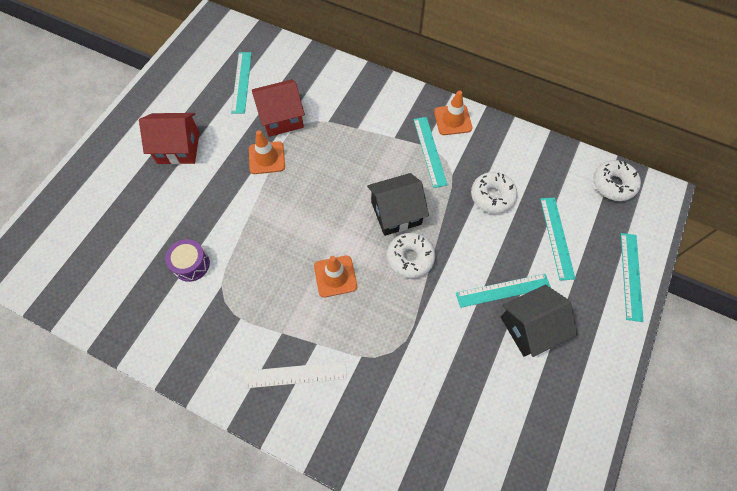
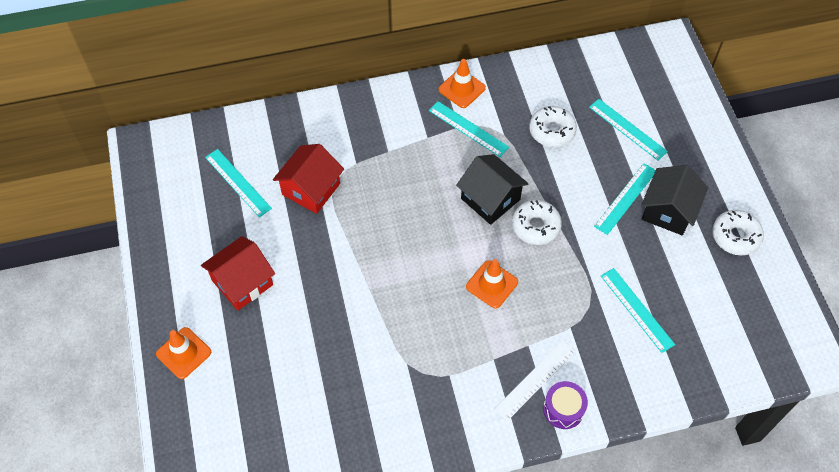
camera: 40 degrees left, 5 degrees down
(191, 264) = (363, 367): purple drum -> purple drum (563, 409)
(267, 158) = (334, 233): orange traffic cone -> orange traffic cone (183, 353)
(396, 213) = (490, 199): black house -> black house turned 75 degrees counterclockwise
(613, 184) = (631, 57): white donut -> white donut (735, 236)
(631, 276) = (702, 120): turquoise ruler -> turquoise ruler (637, 309)

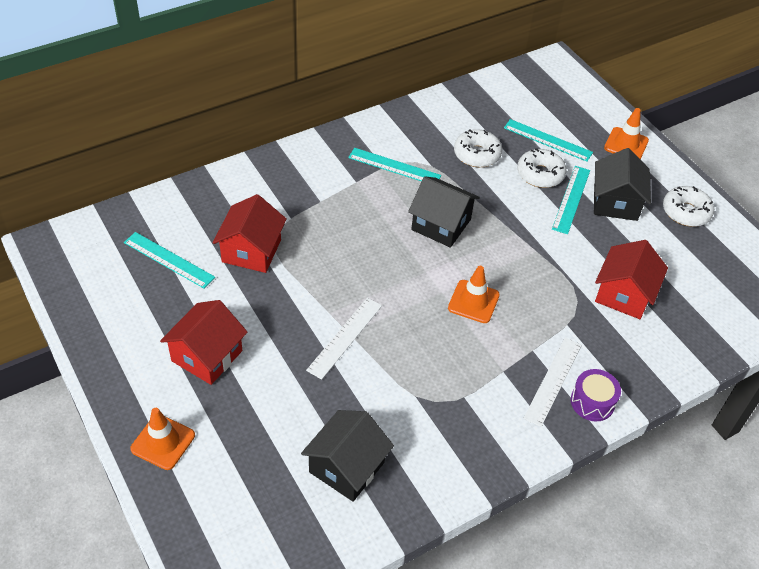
camera: 20 degrees left, 10 degrees down
(325, 414) = (346, 467): none -> black house
(364, 293) = (345, 337): none -> white ruler
(462, 89) = (374, 133): orange traffic cone -> orange traffic cone (626, 144)
(535, 226) = (495, 240): white donut -> white donut (540, 174)
(637, 309) = (624, 294): turquoise ruler -> red house

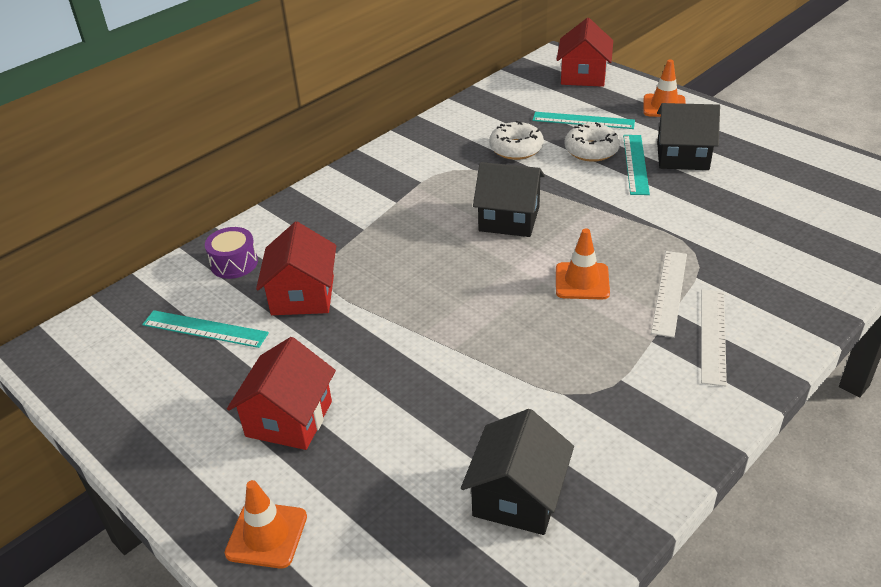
camera: 10 degrees left, 10 degrees down
(345, 337) = (451, 354): white ruler -> white ruler (669, 292)
(394, 166) = (432, 179): turquoise ruler -> none
(592, 402) = (768, 345): purple drum -> purple drum (234, 263)
(615, 202) = (682, 156): black house -> black house turned 75 degrees counterclockwise
(624, 294) = (740, 234): red house -> red house (583, 75)
(686, 212) = (758, 147): white donut -> none

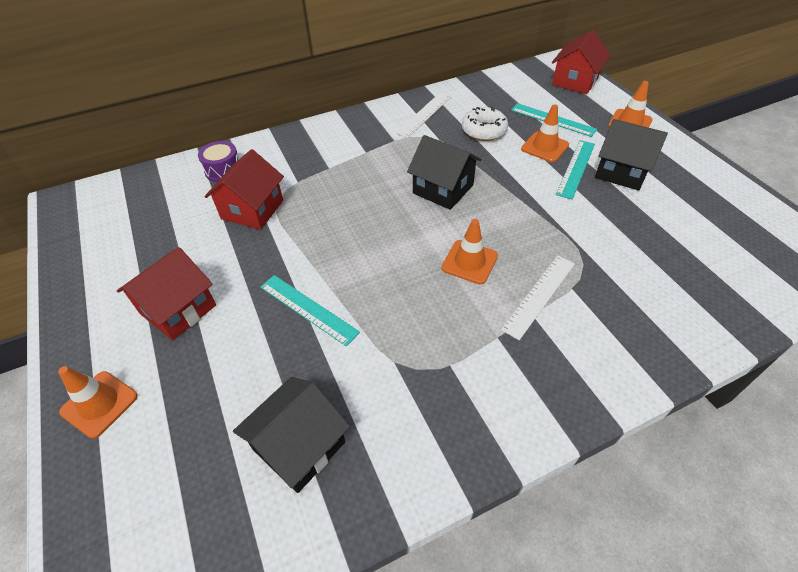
camera: 20 degrees right, 10 degrees up
(205, 329) = (171, 216): turquoise ruler -> turquoise ruler (308, 309)
(591, 150) = (544, 147): white donut -> orange traffic cone
(712, 335) = (555, 350): white ruler -> white ruler (424, 114)

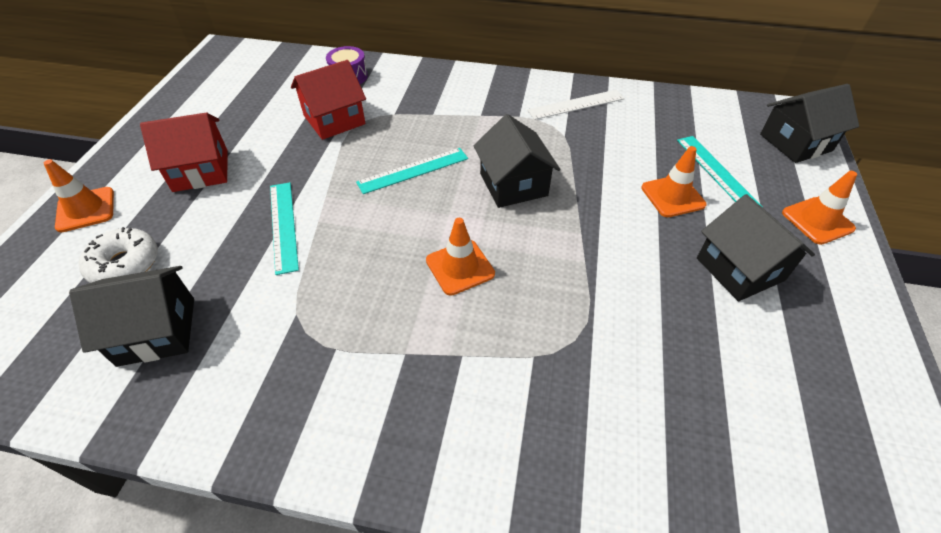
camera: 35 degrees right, 0 degrees up
(484, 131) = (621, 148): white donut -> white donut (125, 264)
(539, 295) = (490, 341): white ruler -> none
(575, 81) = (795, 142): red house -> black house
(576, 168) = (684, 237): turquoise ruler -> turquoise ruler (413, 170)

